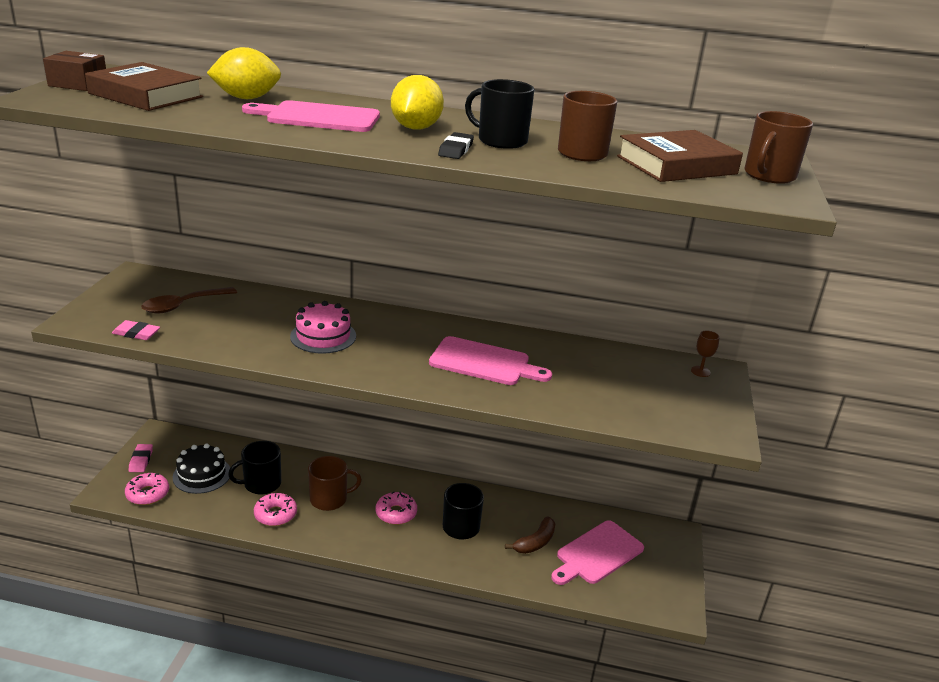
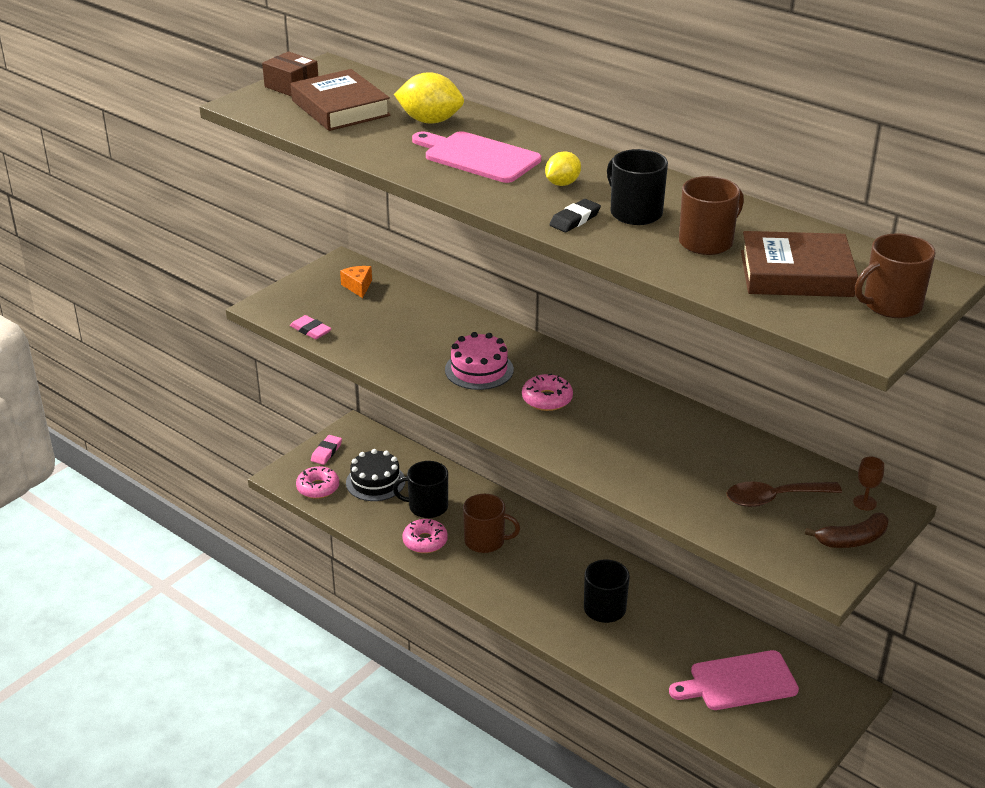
camera: 30 degrees right, 5 degrees up
(163, 290) = (358, 286): none -> orange cheese
(183, 305) = (367, 308): brown spoon -> brown spoon (774, 498)
(396, 513) = (545, 575): pink donut -> pink donut (547, 399)
(416, 128) = (562, 183): yellow lemon -> yellow lemon, size x0.62
(484, 362) = (622, 435): pink cutting board -> none
(535, 542) = (676, 648): brown banana -> brown banana (852, 540)

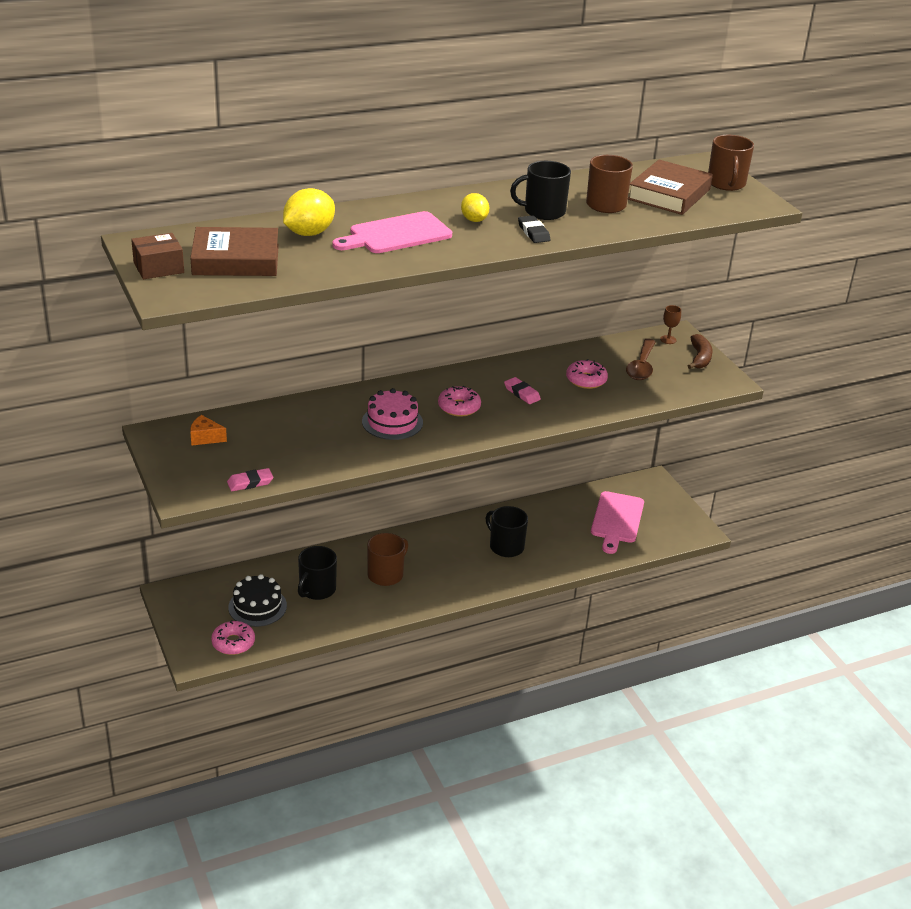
camera: 65 degrees left, 0 degrees up
(326, 452) = (187, 621): pink eraser -> pink eraser (522, 393)
(425, 541) = (359, 606): pink donut -> pink donut (586, 380)

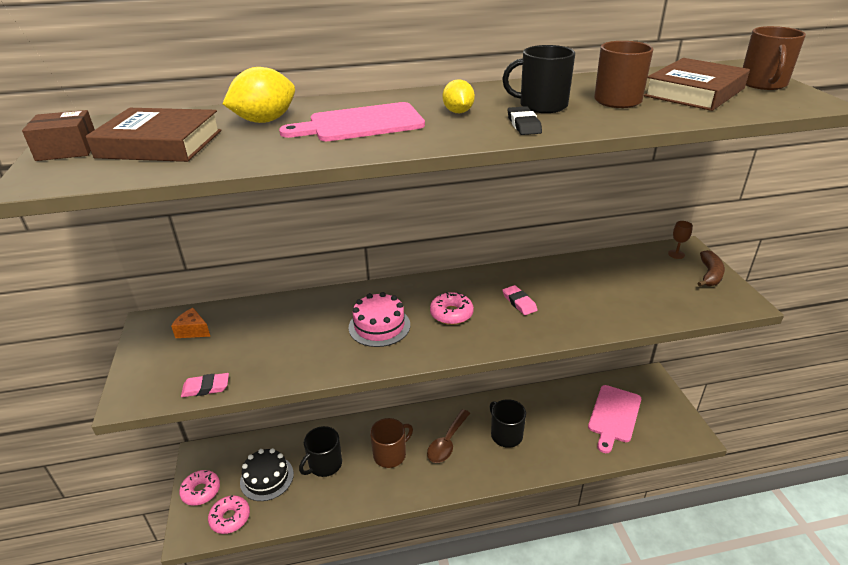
camera: 15 degrees right, 0 degrees up
(586, 380) = (588, 292): pink donut -> pink donut (201, 491)
(641, 366) = (647, 280): brown spoon -> brown spoon (447, 442)

